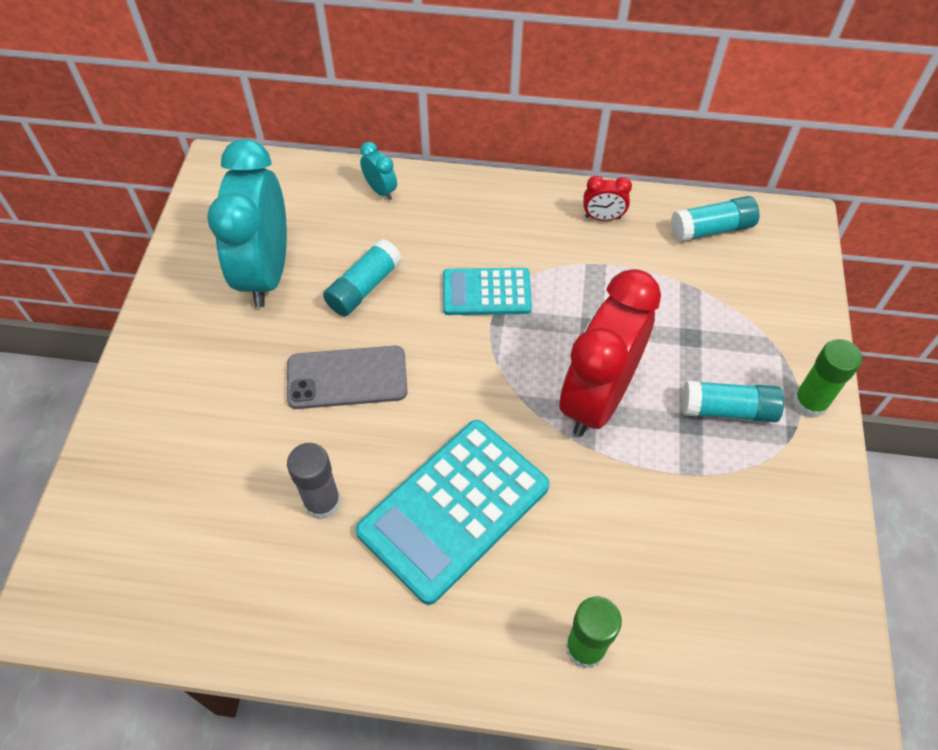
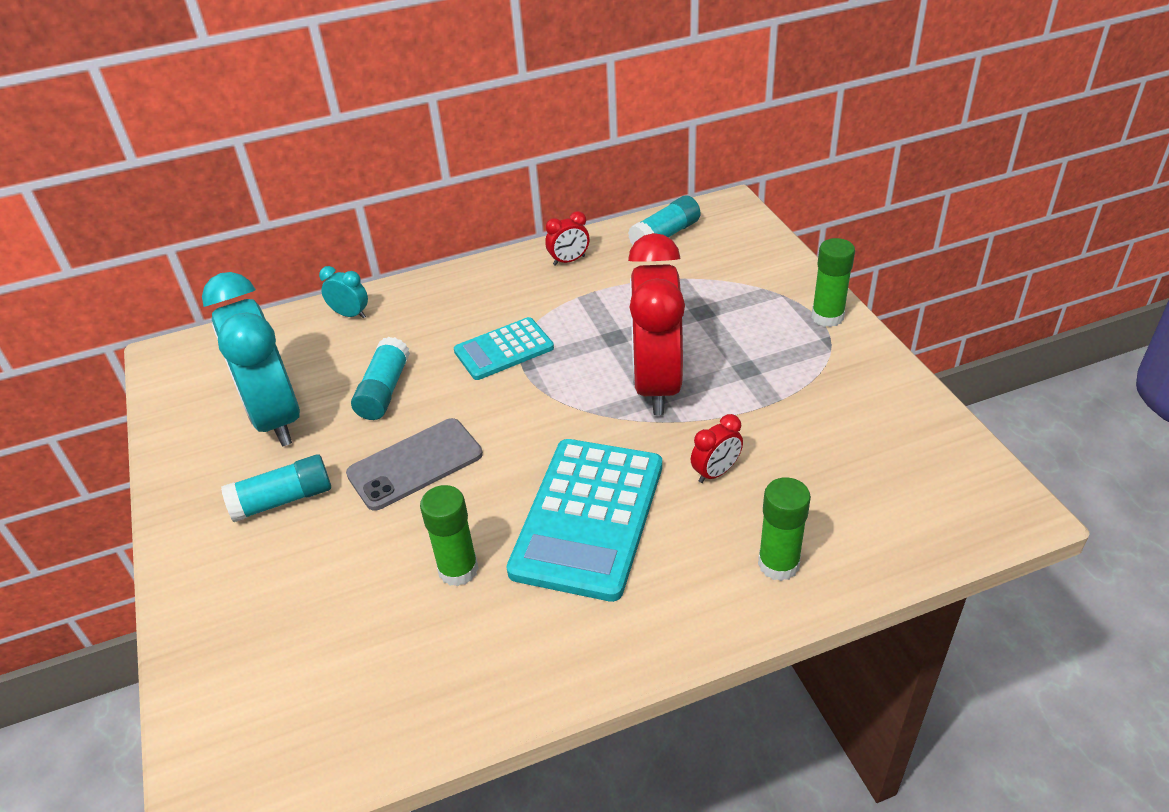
camera: 25 degrees left, 15 degrees down
(322, 502) = (458, 569): grey glue stick -> green glue stick
(591, 522) = (716, 472): none -> red clock
(727, 410) = (768, 347): turquoise glue stick -> turquoise glue stick (283, 500)

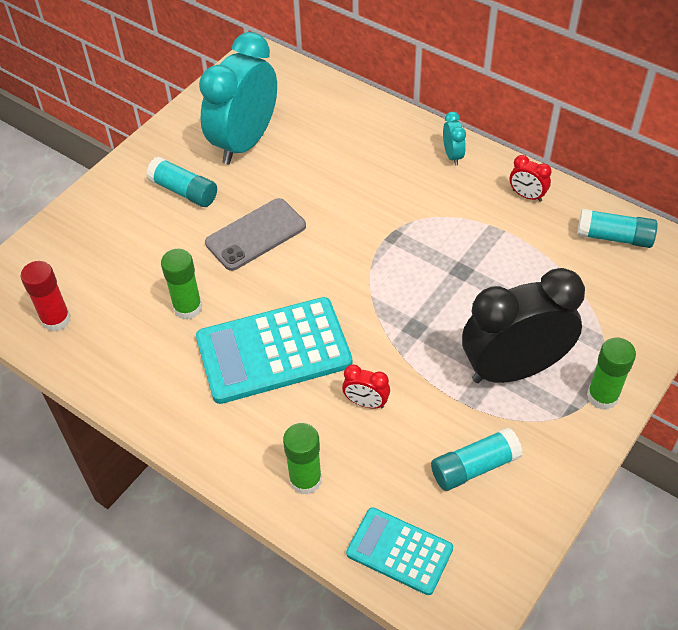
camera: 55 degrees right, 10 degrees up
(344, 720) = (56, 320): none -> red glue stick
(350, 314) = (364, 114): turquoise clock -> turquoise clock (452, 155)
(384, 390) = (307, 178): turquoise glue stick -> turquoise glue stick (474, 467)
(415, 464) = (256, 234): grey phone -> grey phone turned 60 degrees counterclockwise
(504, 349) = (396, 216): turquoise calculator -> turquoise calculator (399, 551)
(656, 384) = (430, 322): red clock -> none
(756, 355) = (513, 369): none -> black clock

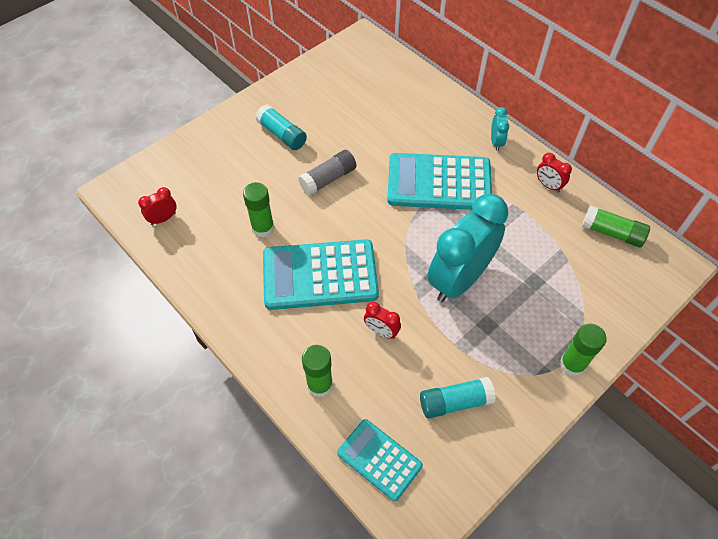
camera: 10 degrees right, 5 degrees up
(56, 320) = (163, 219): red glue stick -> red clock
(244, 142) = (337, 104): turquoise clock -> turquoise clock (459, 279)
(256, 234) = (328, 179): grey phone -> grey glue stick
(394, 215) = (439, 182): none -> turquoise calculator
(513, 369) = (505, 327): black clock -> none
(614, 237) = (612, 233): turquoise glue stick -> green glue stick

